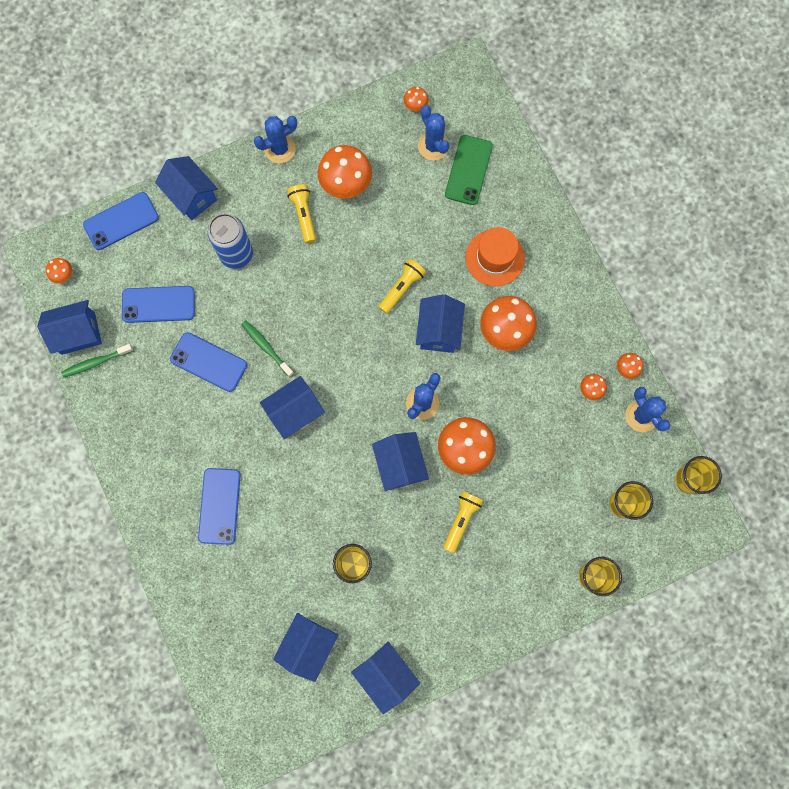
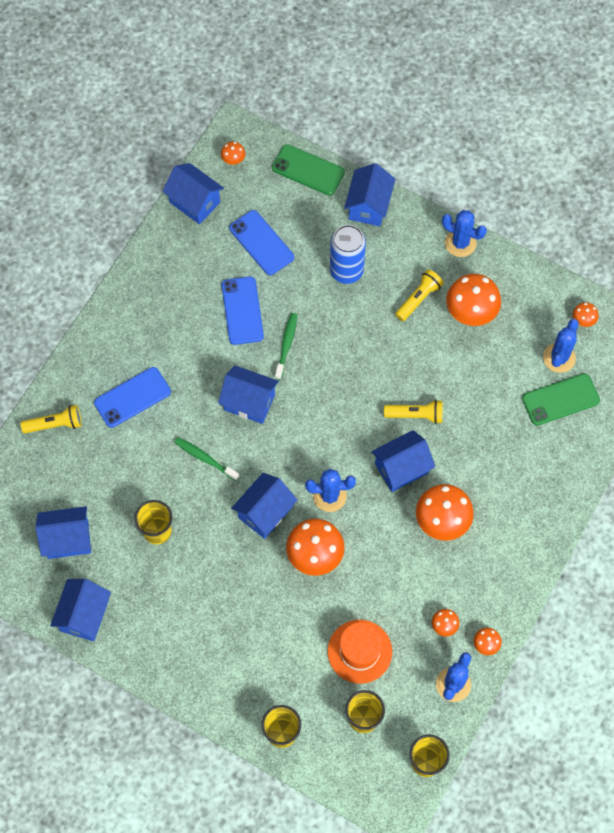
camera: 55 degrees right, 10 degrees down
(96, 362) = (181, 230): green toothbrush -> green toothbrush (205, 458)
(121, 221) = (308, 170): blue phone -> green phone
(461, 520) = (253, 592): yellow flashlight -> yellow flashlight (55, 424)
(494, 258) = (499, 471): orange hat -> orange hat (359, 651)

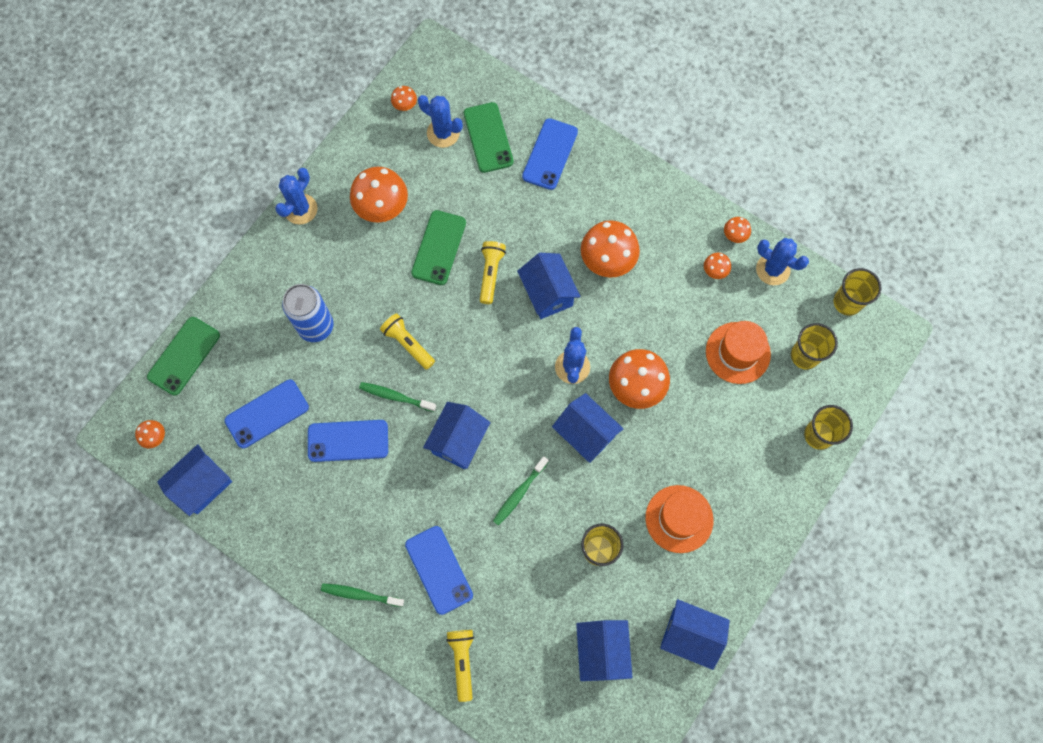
camera: 85 degrees left, 5 degrees up
(108, 337) = (360, 594): none -> green toothbrush
(190, 601) = (679, 519): none -> orange hat
(368, 206) = (240, 296): blue house -> none
(418, 299) = (359, 257): yellow flashlight -> yellow flashlight (408, 344)
(437, 366) = (439, 248): none -> green phone
(551, 459) = (550, 154): none -> blue phone

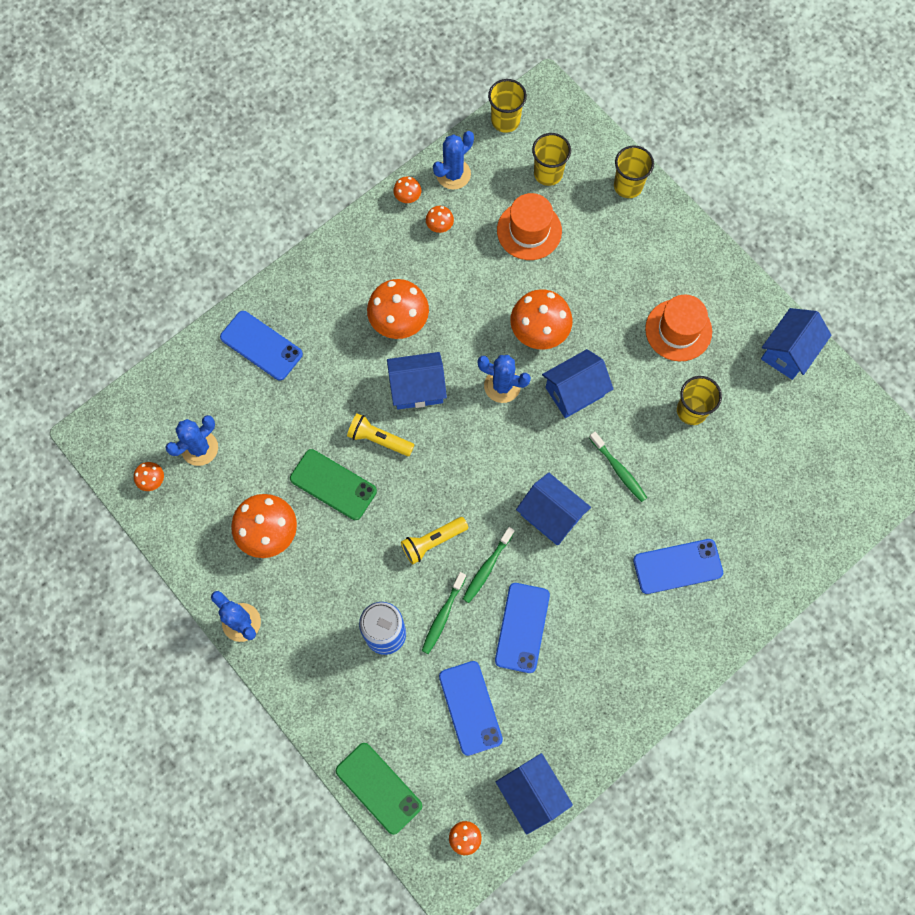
camera: 75 degrees left, 0 degrees up
(360, 594) = (685, 650): green toothbrush -> green toothbrush (443, 616)
(462, 661) = (772, 565): yellow flashlight -> none
(488, 137) = (221, 403): green phone -> none
(601, 651) = (787, 434): blue house -> none

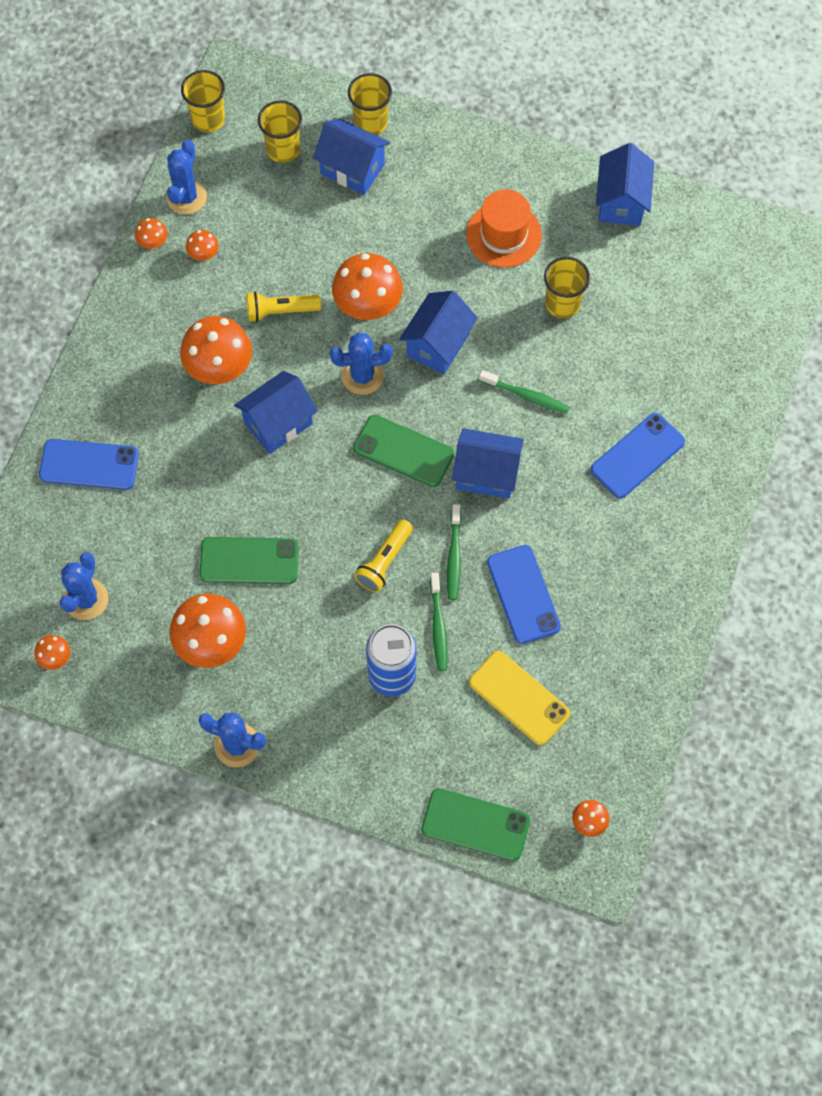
camera: 30 degrees left, 5 degrees down
(379, 439) = (269, 492): yellow flashlight -> yellow flashlight (281, 311)
(470, 708) = (519, 698): blue phone -> yellow phone
(498, 462) = (403, 451): none -> green phone
(529, 230) = (298, 214): orange hat -> none
(532, 793) = (628, 744): blue house -> blue house (352, 169)

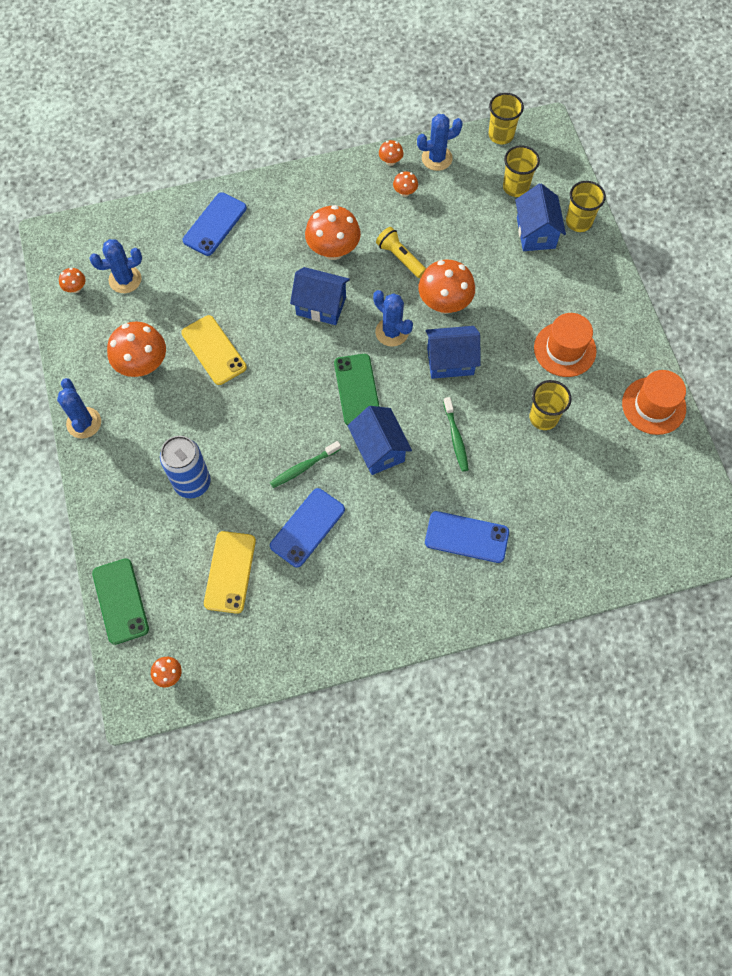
camera: 55 degrees right, 0 degrees up
(89, 465) = (215, 224): blue phone -> blue phone turned 60 degrees clockwise
(249, 561) = (214, 350): green phone -> yellow phone
(384, 561) = (270, 428): yellow flashlight -> none
(438, 626) = (247, 489): green toothbrush -> none
(621, 202) = (653, 406): blue house -> orange hat

